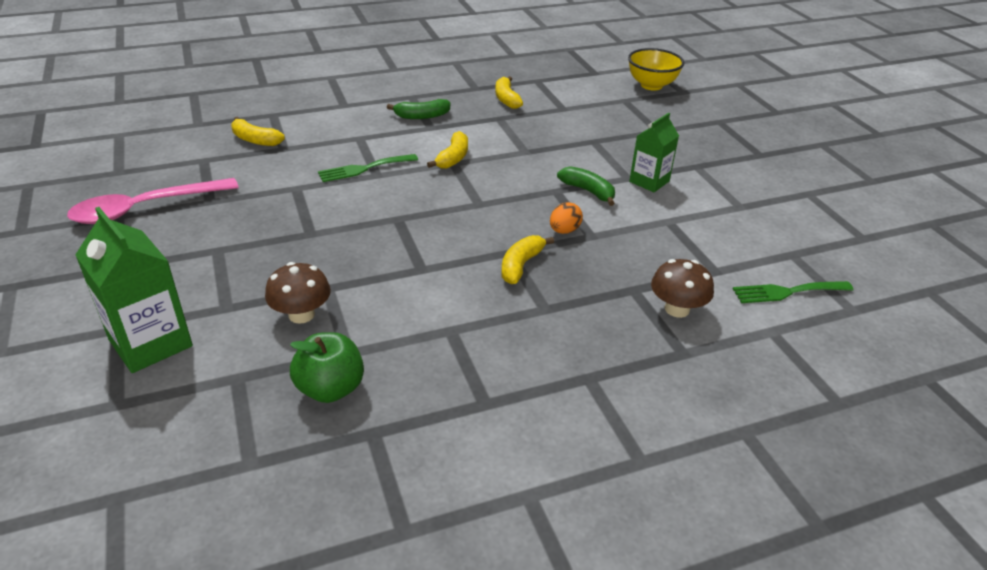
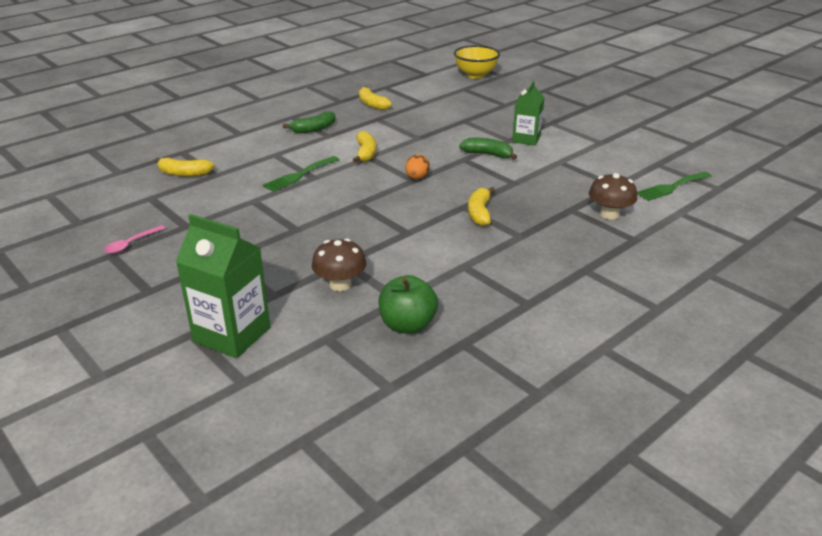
camera: 20 degrees left, 5 degrees down
(144, 208) = (131, 244): pink spoon -> pink spoon, size x0.45
(564, 231) = (492, 184): orange egg -> orange egg (417, 178)

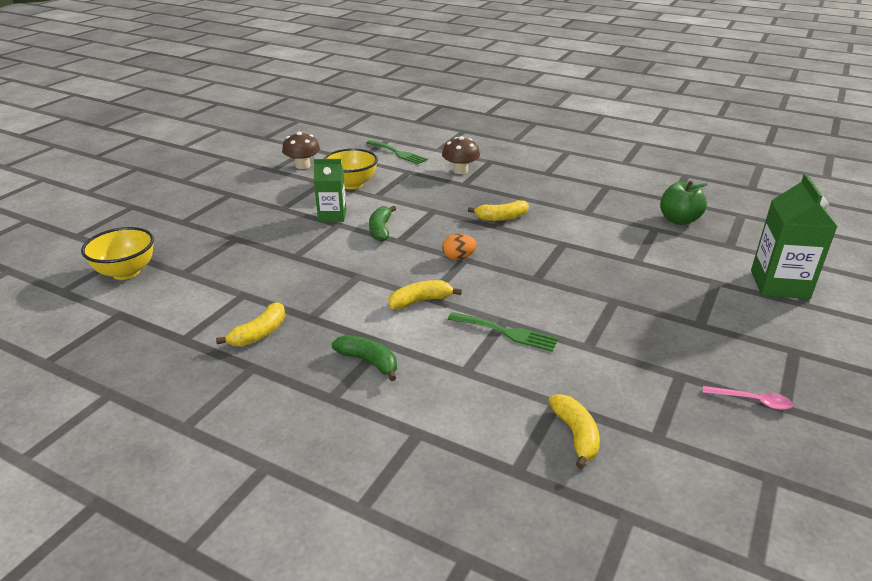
camera: 110 degrees left, 0 degrees up
(340, 284) = (667, 255): brown mushroom -> brown mushroom (302, 165)
(591, 154) = (352, 184): none -> yellow bowl

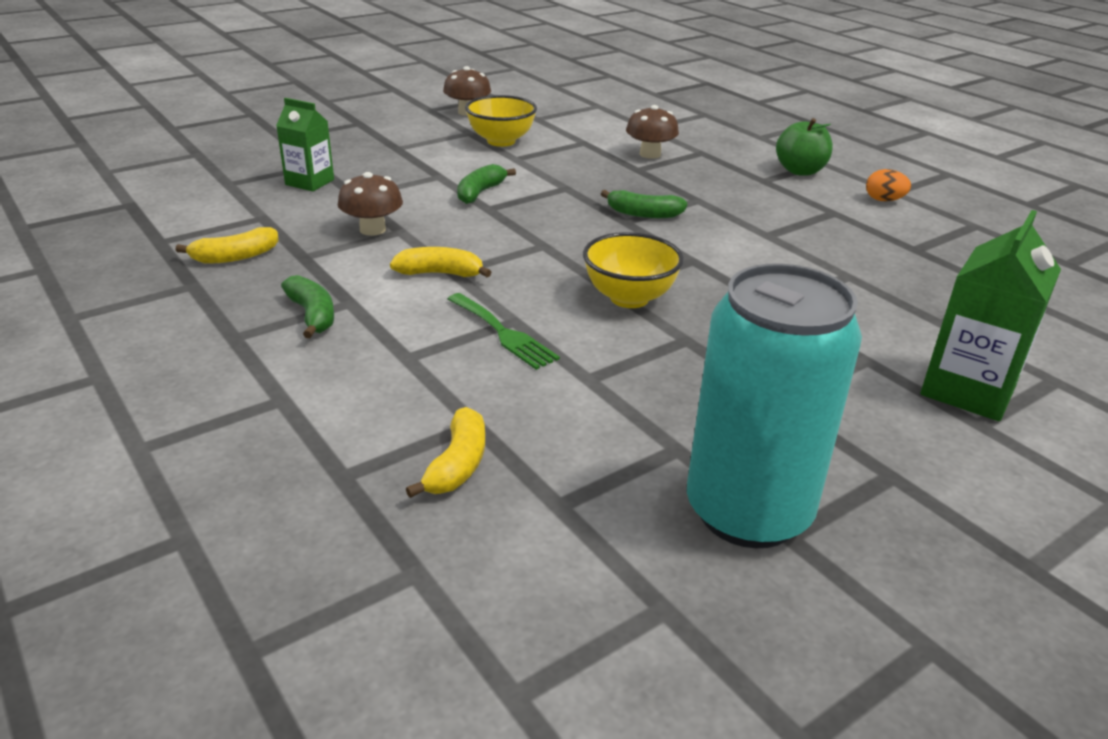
camera: 25 degrees right, 0 degrees up
(126, 272) = (178, 170): yellow bowl -> yellow bowl (629, 298)
(332, 215) = (442, 166): green carton -> green carton (309, 182)
(337, 280) = (372, 229): none -> brown mushroom
(398, 153) = (593, 121): green fork -> none
(458, 257) = (538, 242): orange egg -> orange egg (884, 200)
(501, 217) = (643, 214): yellow banana -> green banana
(679, 220) = (897, 274): green apple -> green apple (800, 171)
(752, 401) = (748, 512): pink spoon -> turquoise can

